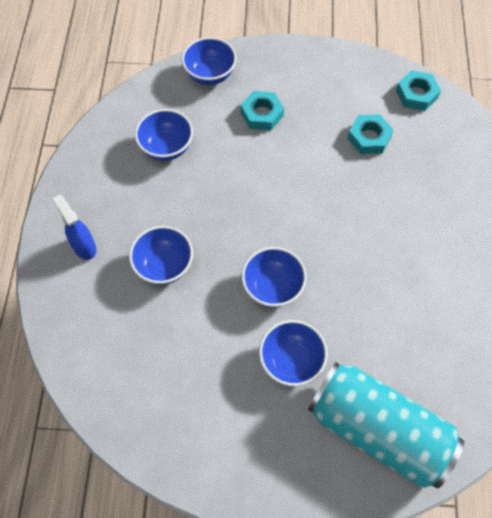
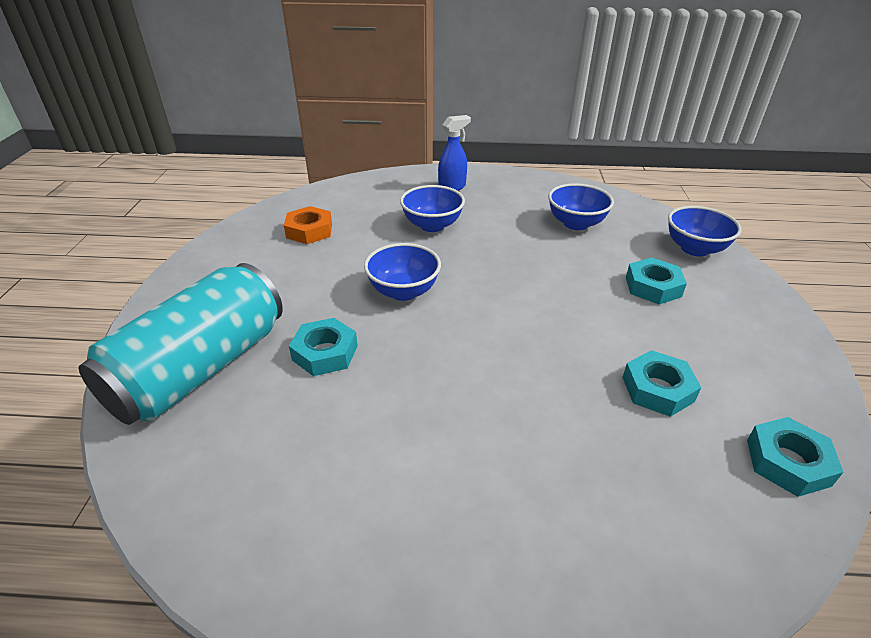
camera: 90 degrees right, 25 degrees down
(169, 383) = (309, 231): none -> orange nut
(291, 361) = (310, 303): blue bowl -> none
(352, 339) = (325, 353): none -> turquoise nut

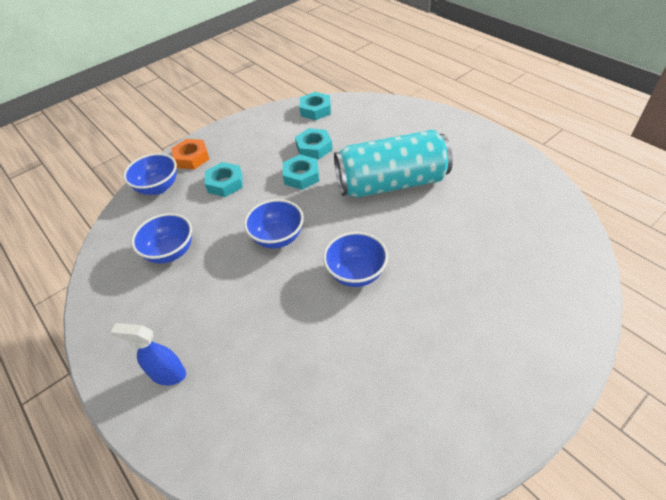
camera: 130 degrees left, 10 degrees up
(201, 368) = (532, 296): turquoise can -> turquoise can (391, 183)
(309, 231) = (359, 408): orange nut -> orange nut (192, 158)
(325, 353) = (446, 258): turquoise nut -> turquoise nut (301, 176)
(432, 225) = (257, 329): blue bowl -> blue bowl (277, 238)

